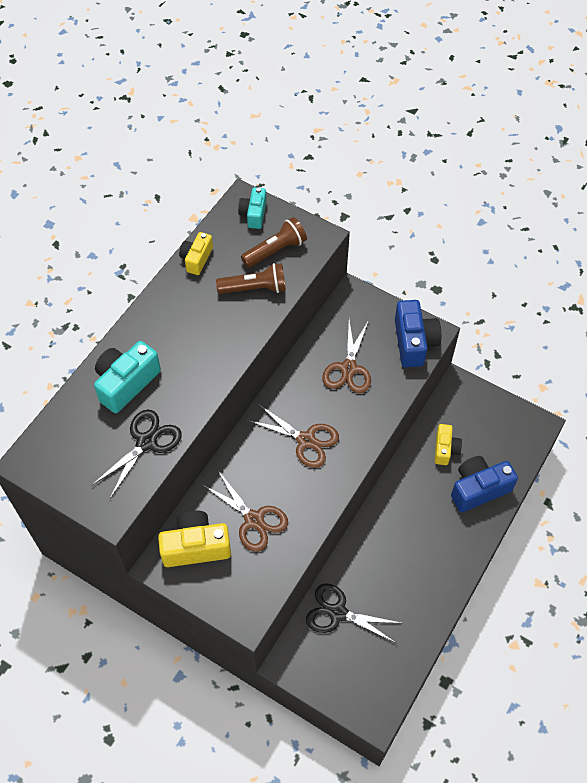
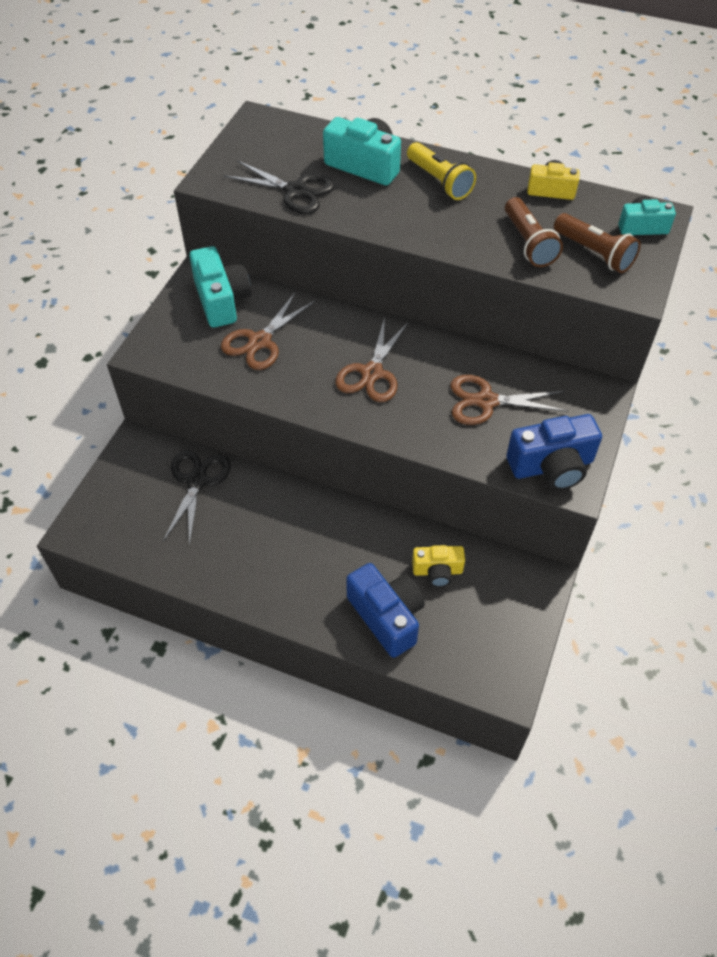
camera: 80 degrees right, 5 degrees down
(164, 332) = (439, 182): none -> yellow flashlight
(196, 546) = (221, 300): yellow camera -> turquoise camera

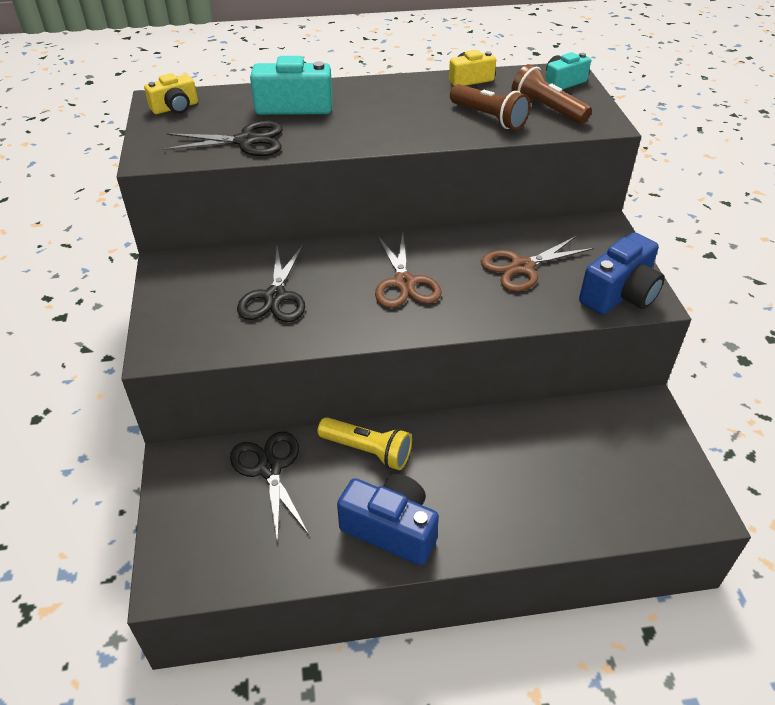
camera: 30 degrees left, 10 degrees down
(221, 300) = (207, 277): turquoise camera -> none
(260, 341) = (275, 297): brown scissors -> black scissors
(387, 616) = (551, 504): blue camera -> blue camera (391, 529)
(437, 571) = (561, 442): yellow camera -> yellow camera (175, 108)
(439, 182) = (372, 99): yellow flashlight -> yellow flashlight (368, 451)
(594, 253) = (547, 109): brown flashlight -> brown flashlight turned 150 degrees counterclockwise

